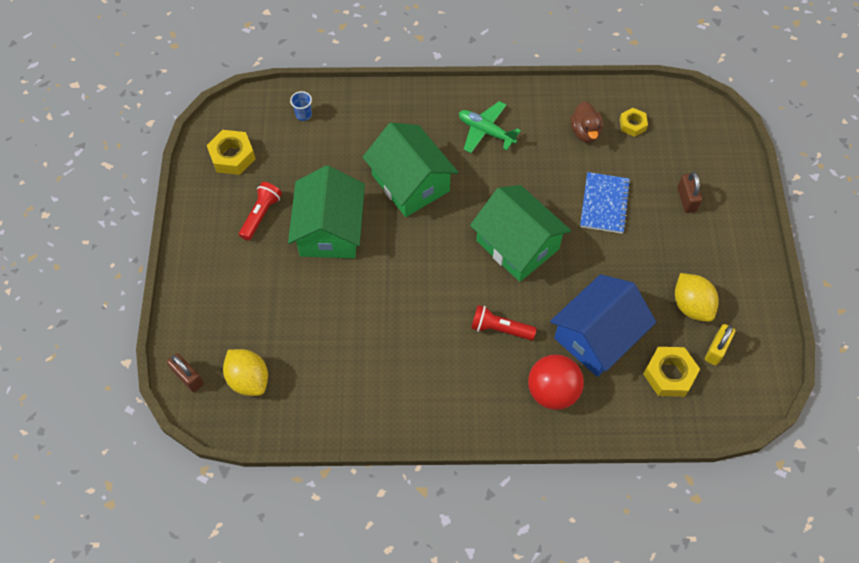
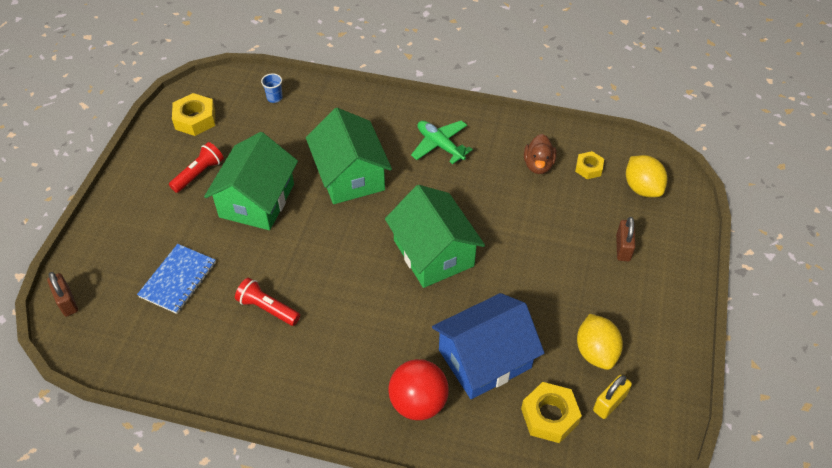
camera: 15 degrees right, 10 degrees down
(249, 379) = (122, 317): yellow lemon -> yellow lemon (642, 188)
(500, 329) = (386, 328): red flashlight -> red flashlight (267, 308)
(604, 204) = (535, 234): blue notebook -> blue notebook (178, 280)

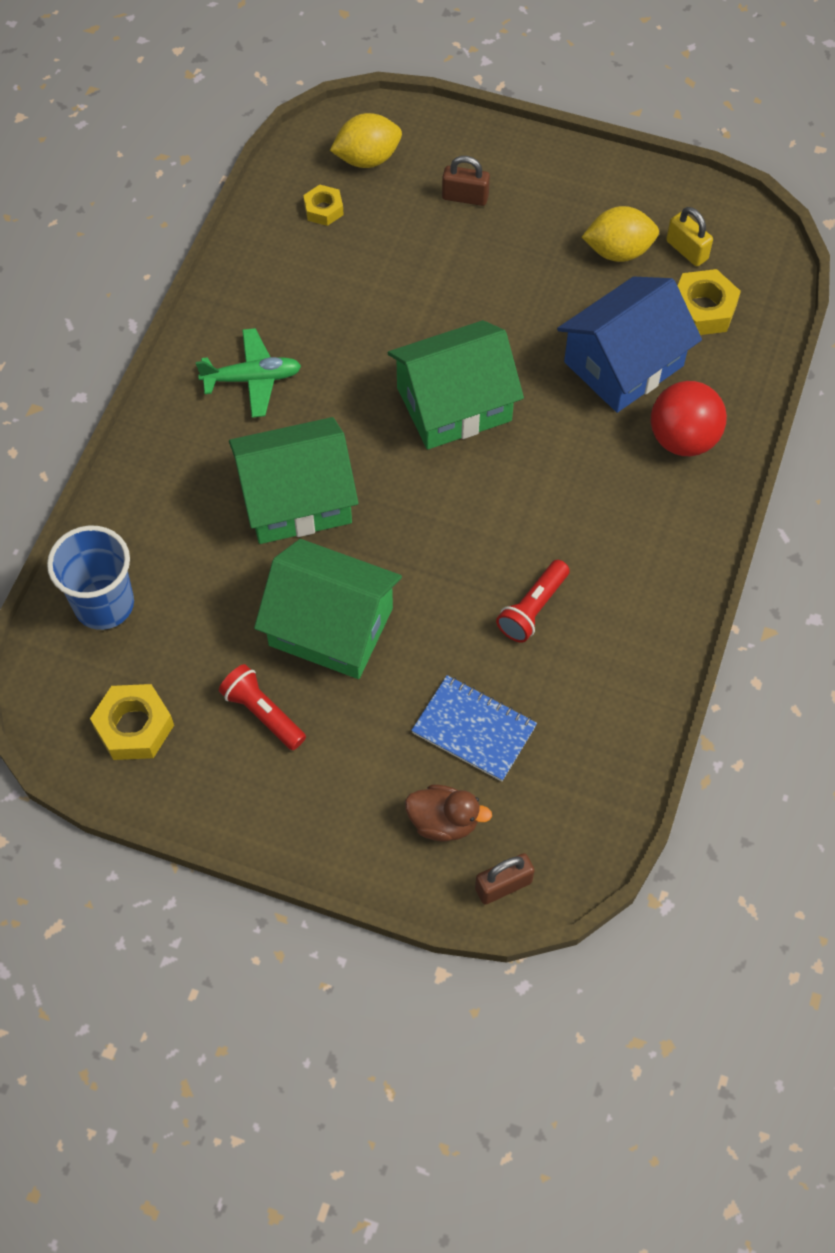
camera: 85 degrees left, 10 degrees up
(274, 98) = (104, 604): blue cup -> blue cup, size x2.22
(440, 145) = (252, 379): green plane -> green plane turned 150 degrees counterclockwise
(485, 359) = (623, 364): blue house -> blue house turned 75 degrees clockwise
(538, 165) = (309, 265): brown duck -> brown duck (443, 821)

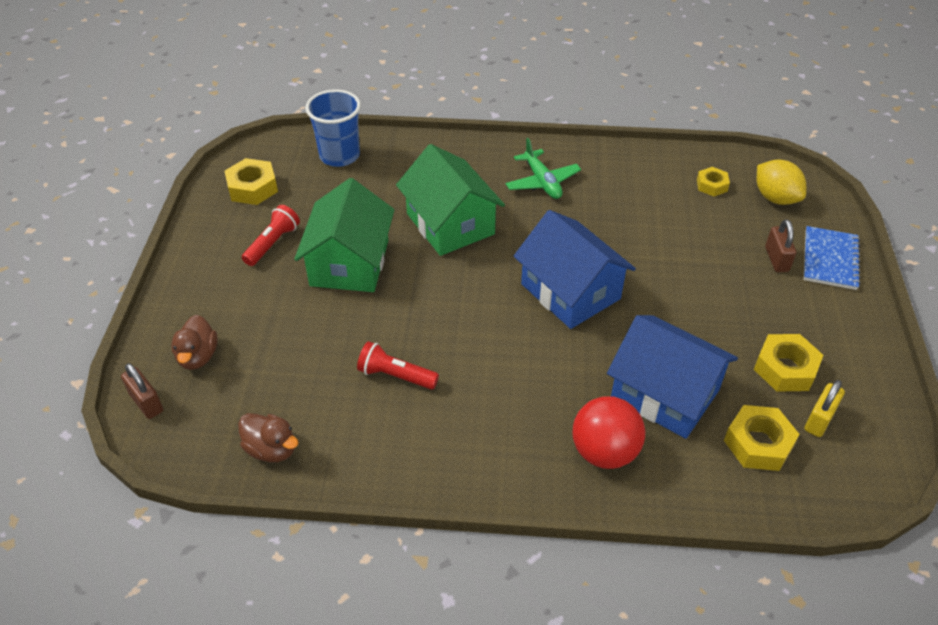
camera: 75 degrees right, 15 degrees down
(454, 404) = (570, 291): green house -> blue house
(474, 729) = (279, 359): blue notebook -> blue notebook (830, 260)
(606, 752) = (271, 449): none -> brown duck
(618, 251) = (785, 369): yellow lemon -> yellow nut

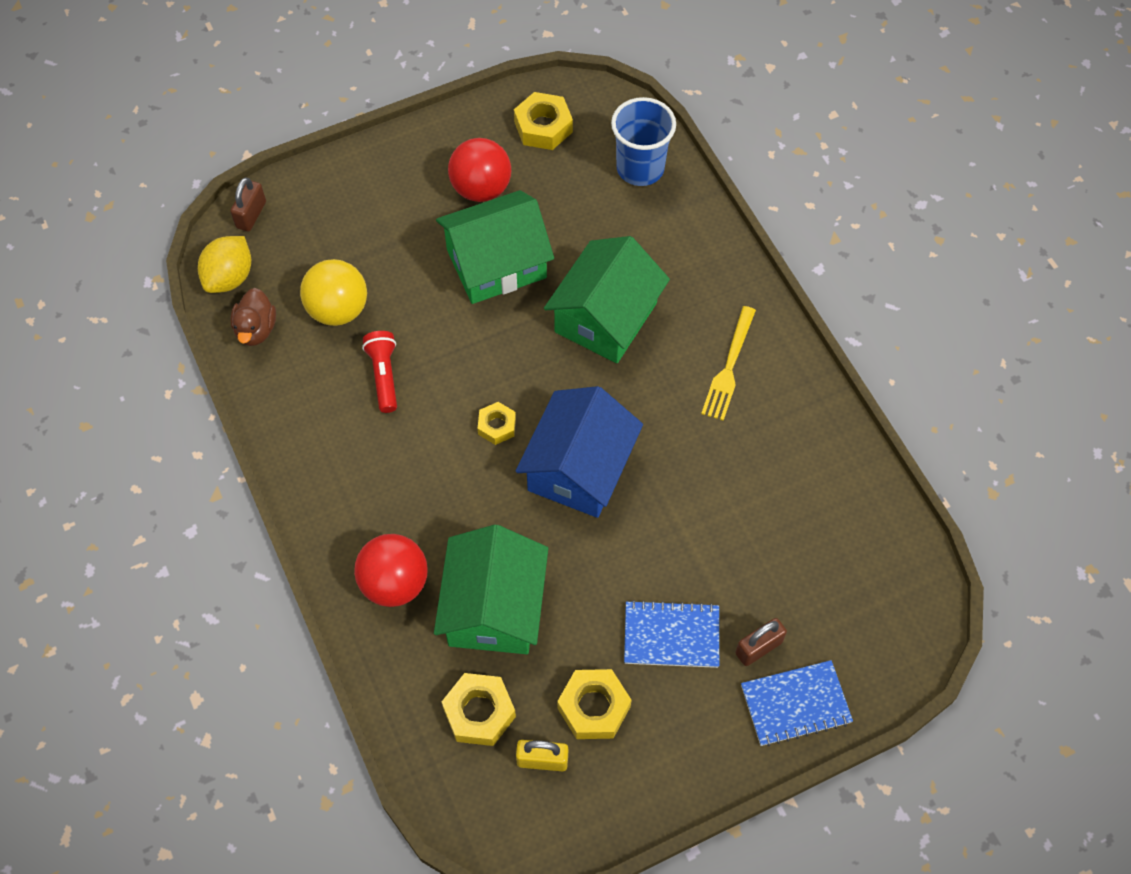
camera: 60 degrees right, 15 degrees up
(198, 356) = (317, 218): brown duck -> none
(272, 243) = (481, 189): red flashlight -> red ball
(304, 380) = (338, 310): none -> yellow ball
(542, 182) = (729, 368): green plane -> yellow fork
(665, 394) = (494, 607): blue house -> green house
(711, 185) = (843, 538): yellow nut -> yellow nut (497, 426)
(744, 300) = (671, 635): none -> blue notebook
(775, 198) = (868, 613): yellow lemon -> yellow lemon (229, 277)

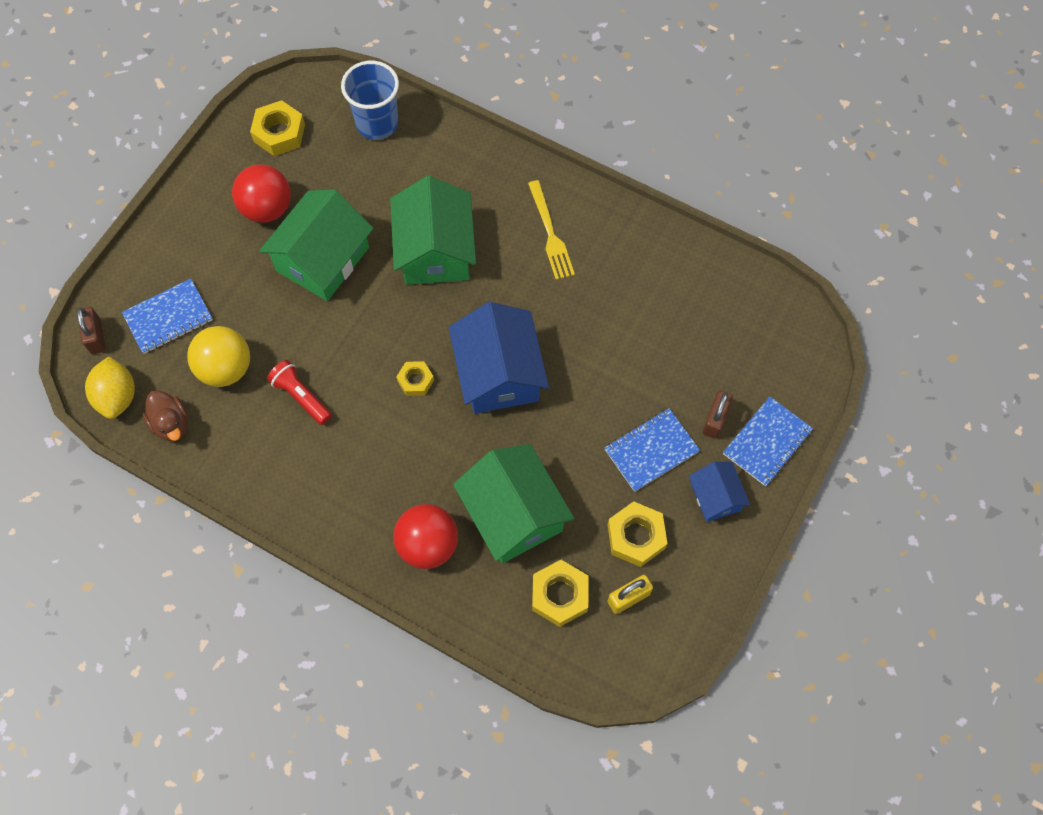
camera: 35 degrees left, 5 degrees up
(323, 235) = (168, 318): none -> blue notebook
(701, 723) = (715, 497): none -> blue house

